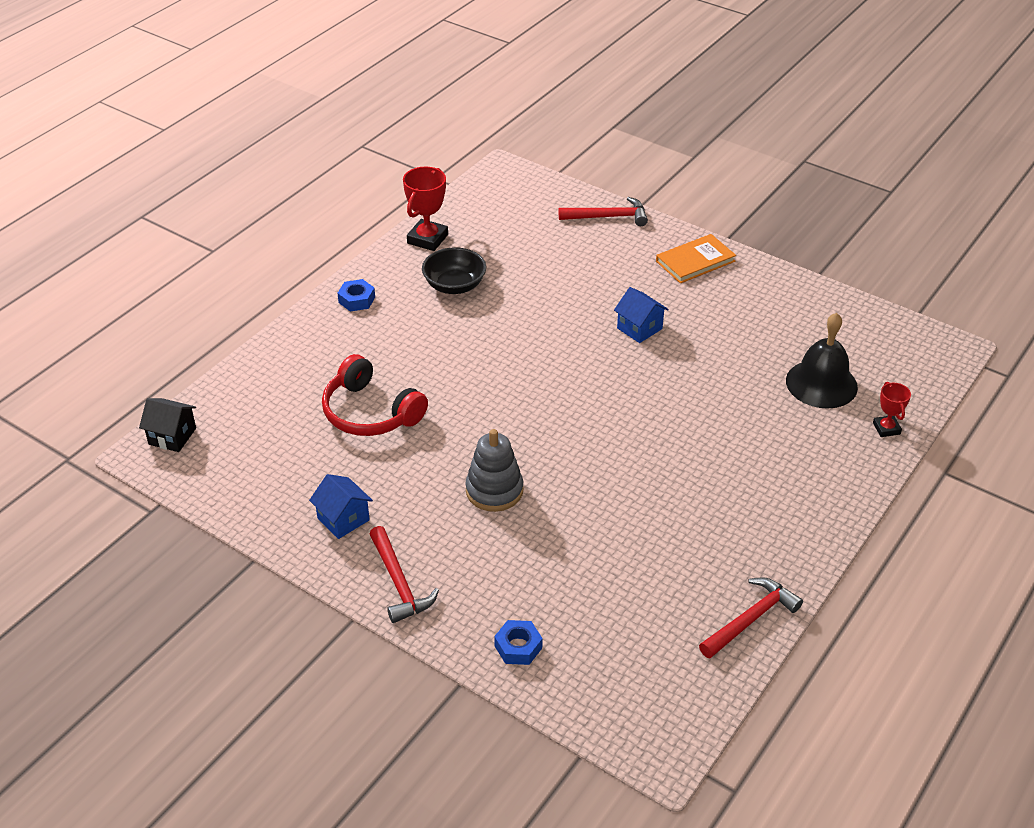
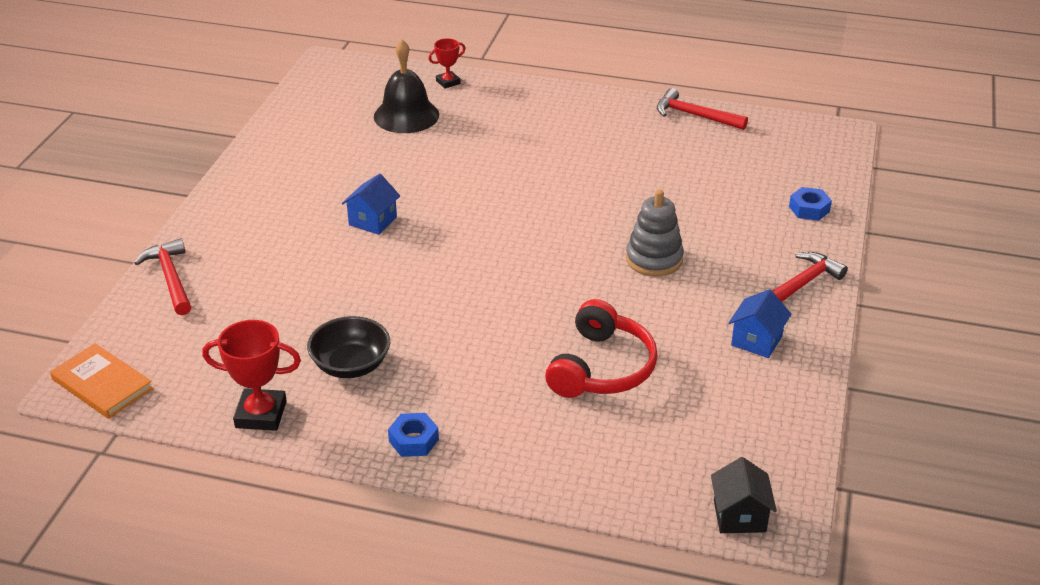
camera: 110 degrees left, 5 degrees down
(695, 261) = (242, 205): orange book -> orange book (102, 384)

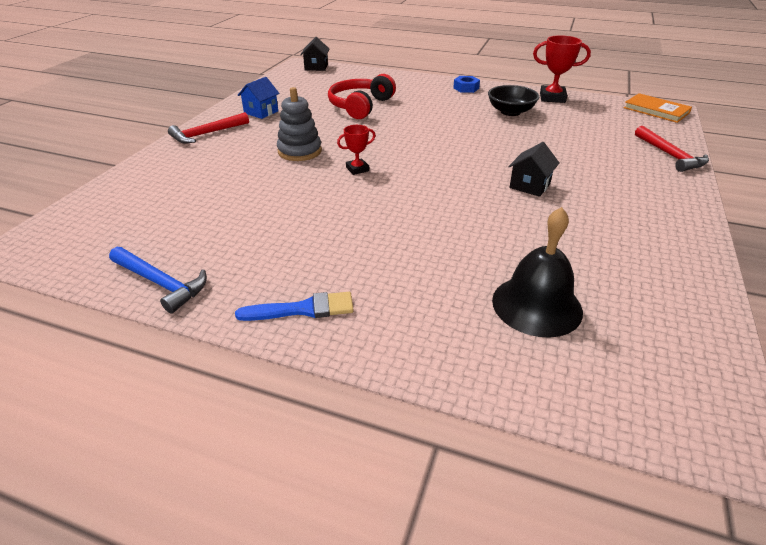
camera: 175 degrees left, 0 degrees up
(373, 221) = (529, 186): blue house -> black house
(448, 82) = (490, 370): red trophy -> red trophy (357, 169)
(577, 105) = (303, 309): none -> blue brush
(694, 115) = (161, 283): red hammer -> blue hammer
(809, 209) = (144, 178): blue nut -> none

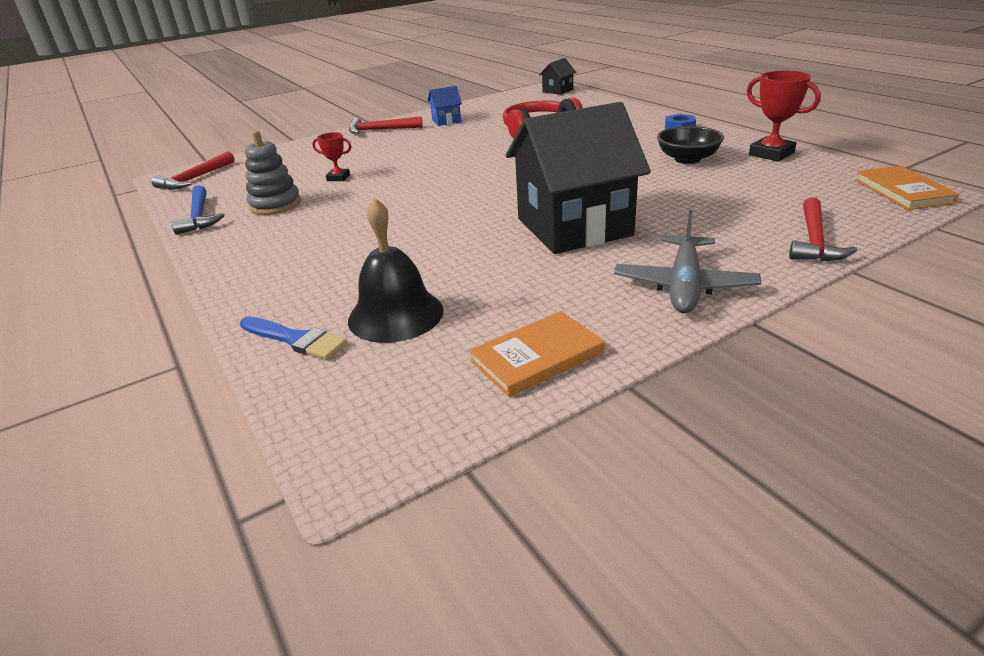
camera: 40 degrees right, 5 degrees down
(64, 240) = (195, 178): none -> red hammer
(299, 151) = (423, 155): grey stacking toy -> grey stacking toy (275, 205)
(303, 309) = (243, 258): blue brush -> blue brush (295, 339)
(357, 169) = (444, 178): red trophy -> red trophy (338, 178)
(529, 186) = (574, 227): black house -> black house, size x2.34
(662, 209) = (684, 285): none -> grey plane
(676, 295) = (537, 357): none -> orange book

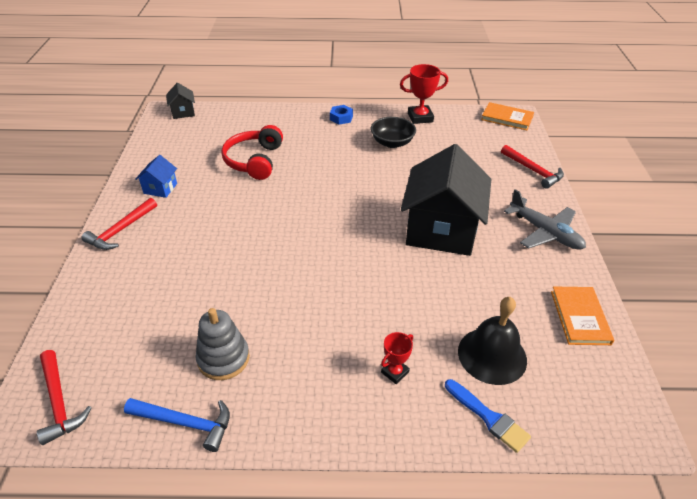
camera: 60 degrees left, 10 degrees up
(295, 339) = (488, 417): blue brush -> blue brush turned 75 degrees clockwise
(338, 178) = (210, 298): red trophy -> red trophy (395, 372)

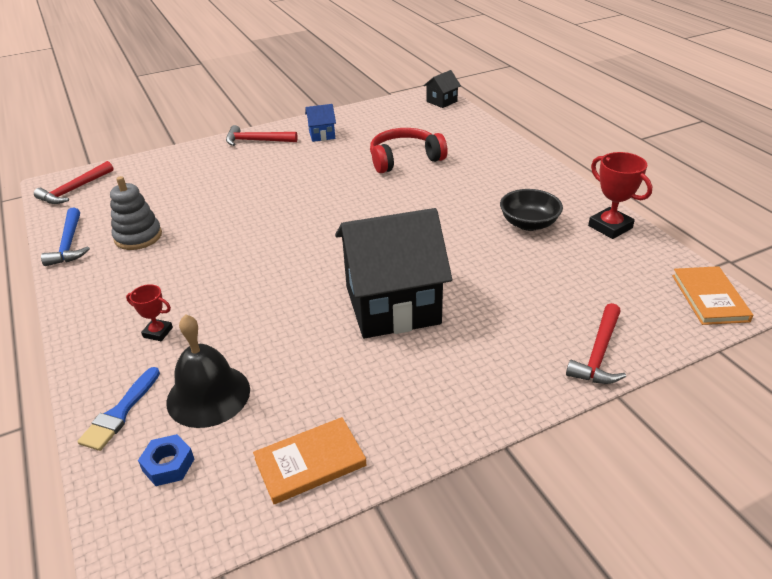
camera: 65 degrees right, 5 degrees down
(341, 118) = (537, 178): blue nut -> blue nut (168, 465)
(545, 232) = (461, 395): grey plane -> none

